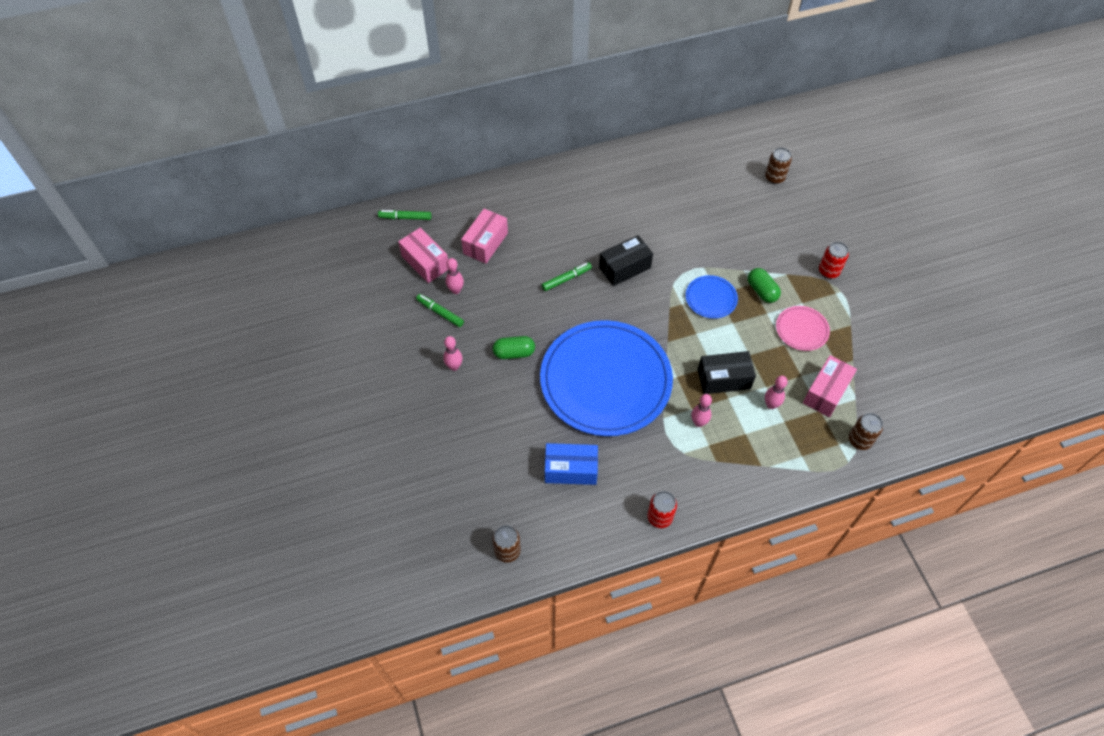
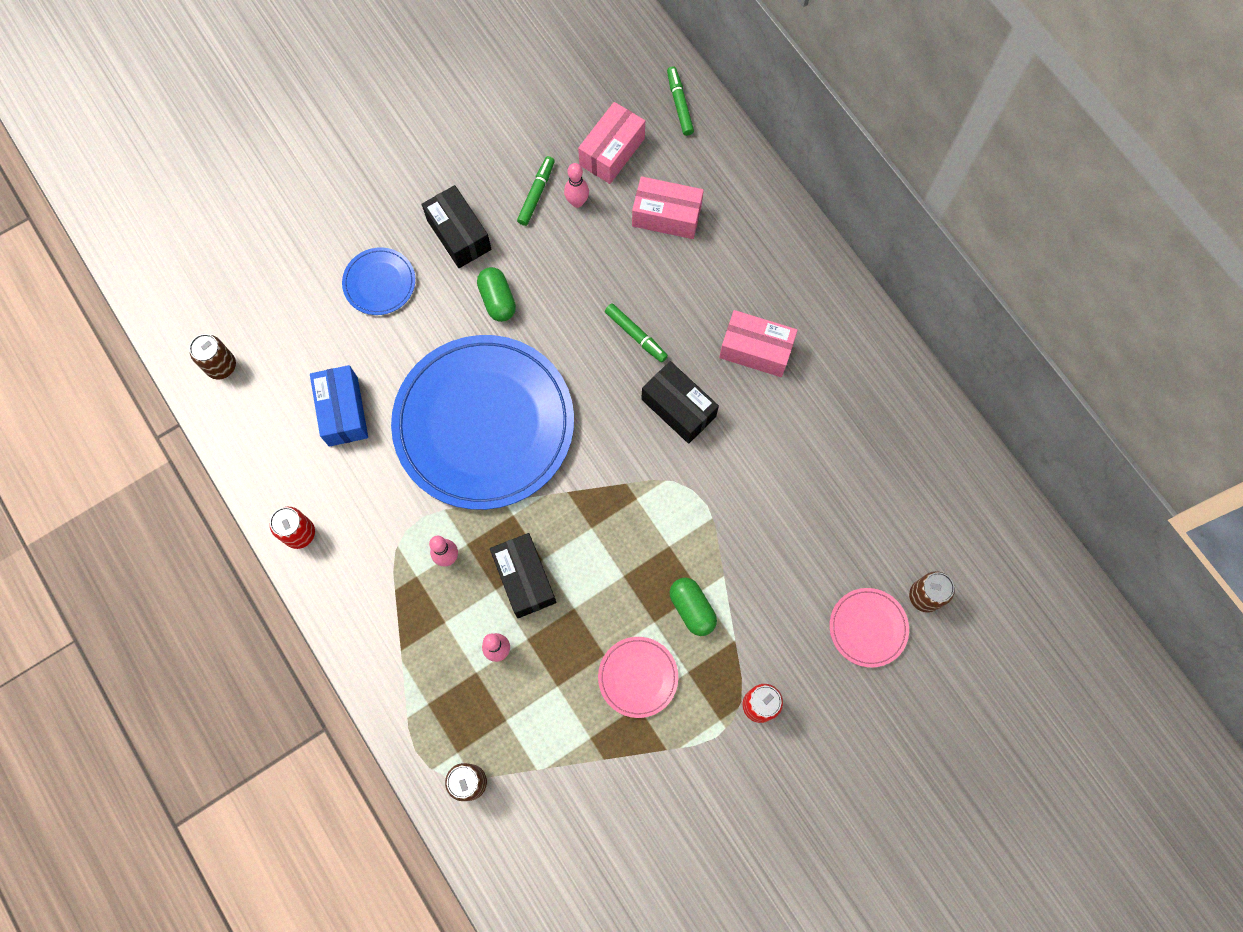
camera: 75 degrees right, 15 degrees up
(454, 366) = (459, 235): pink bowling pin -> black box
(711, 298) = (658, 538): blue plate -> blue plate (379, 283)
(761, 291) = (692, 609): green capsule -> green capsule turned 75 degrees counterclockwise
(789, 208) = (868, 628): none -> pink plate
(826, 392) = (538, 725): pink box -> pink box (755, 350)

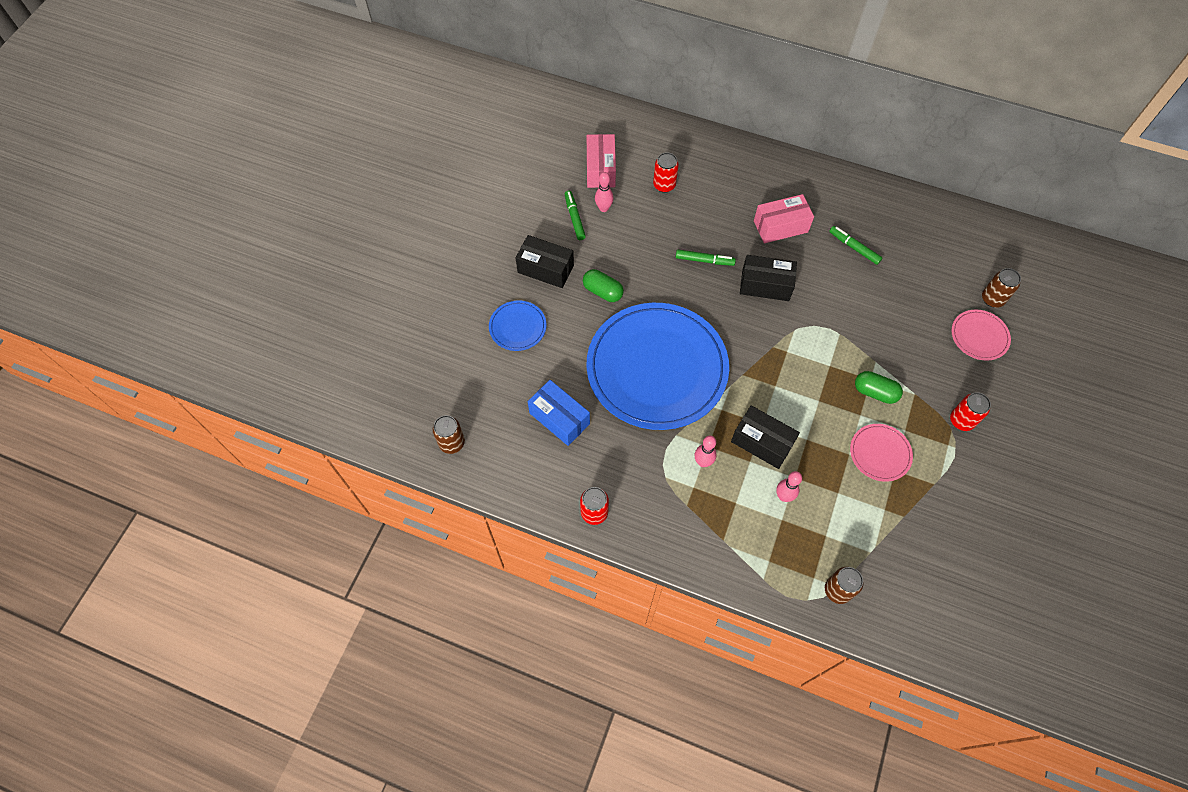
camera: 35 degrees left, 10 degrees down
(666, 216) = (664, 185): pink box -> red can
(679, 104) = (618, 122): green marker -> green marker (854, 248)

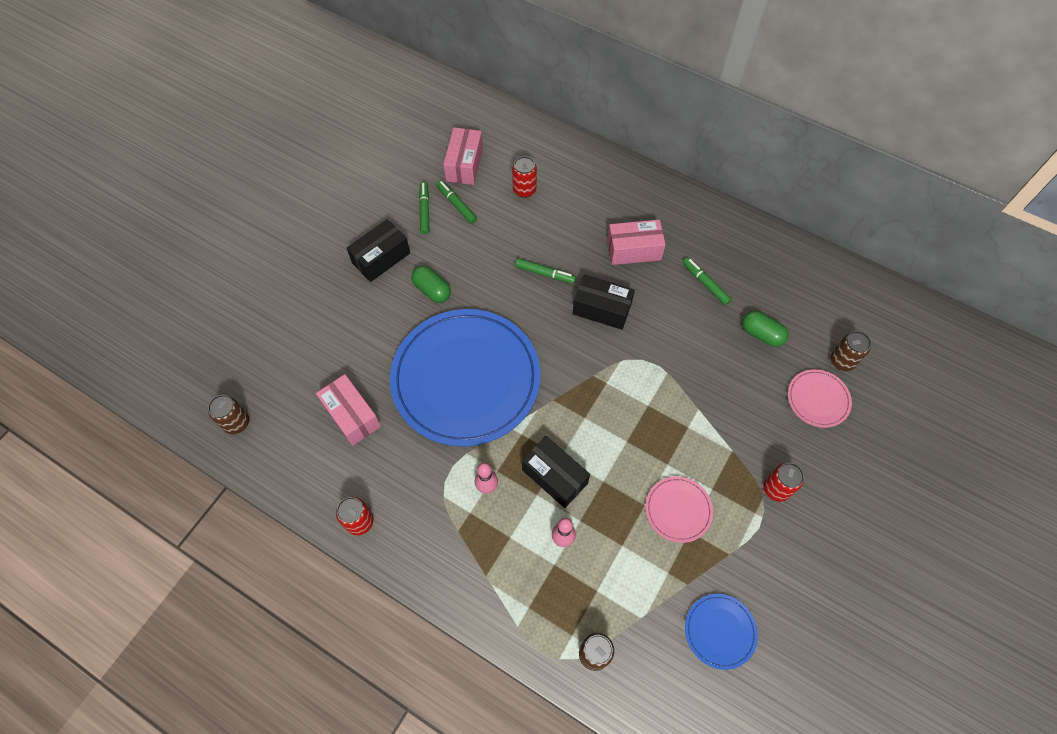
camera: 10 degrees right, 0 degrees up
(517, 327) = (336, 313): blue plate -> blue plate (720, 631)
(545, 269) = (381, 258): black box -> black box turned 75 degrees counterclockwise
(559, 418) = (352, 415): blue box -> pink box
(603, 208) = (456, 205): pink bowling pin -> green marker
(875, 392) = (689, 442): green capsule -> green capsule (761, 334)

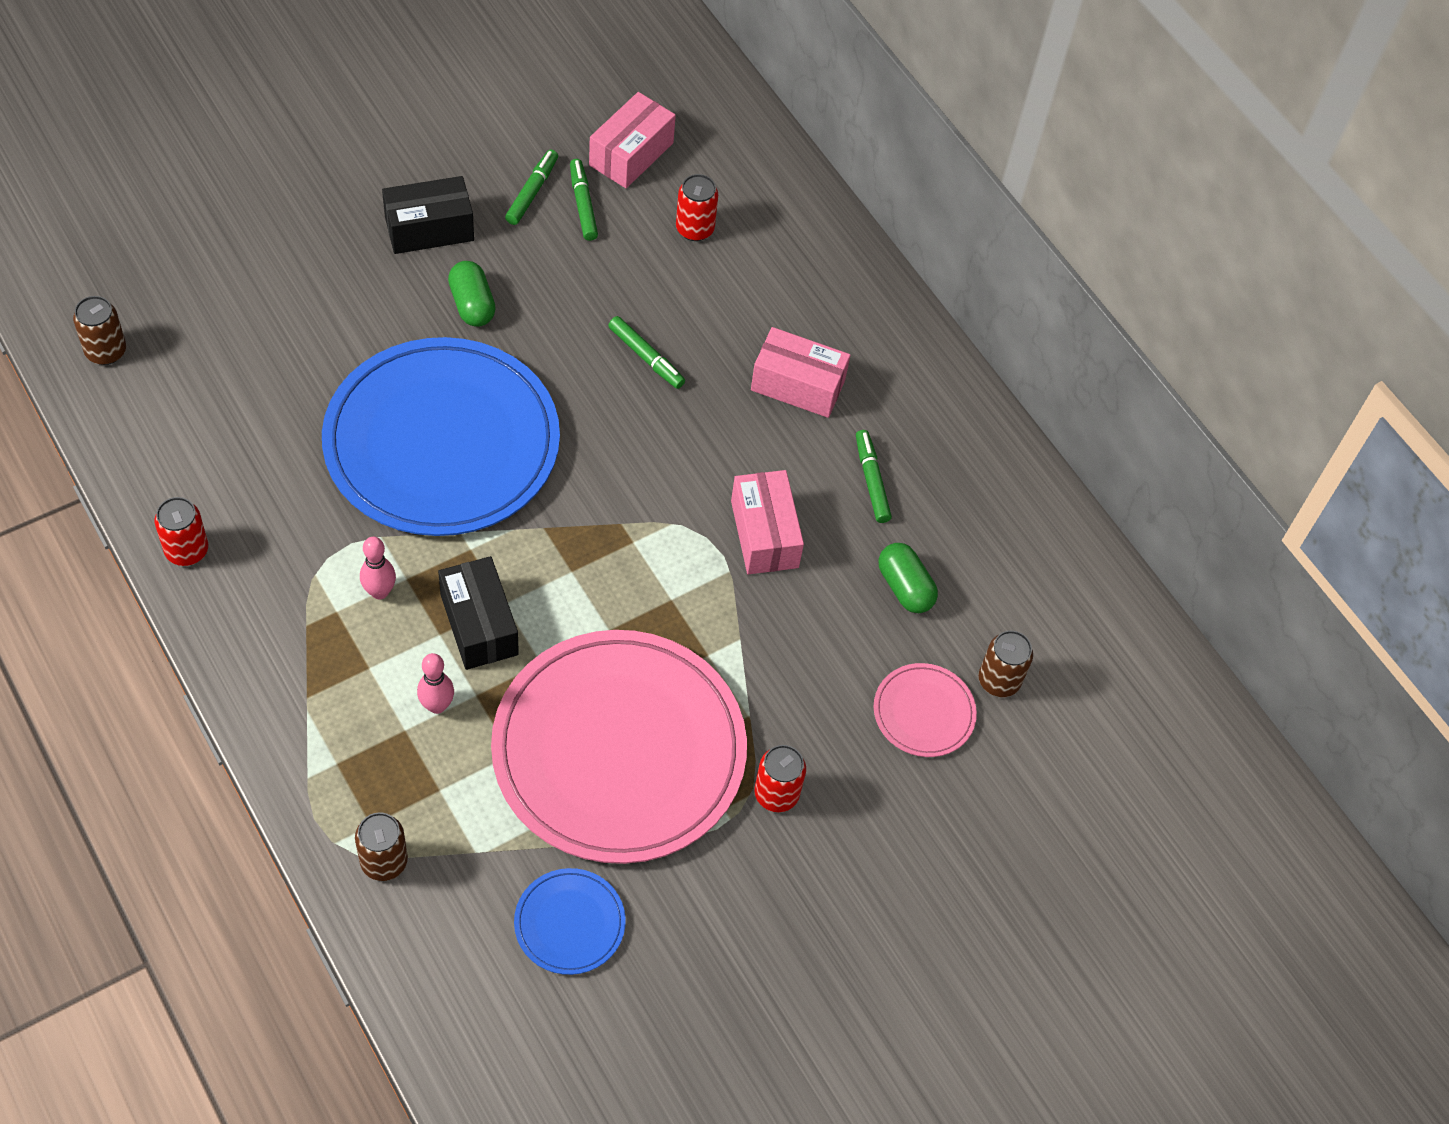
camera: 20 degrees right, 5 degrees down
(352, 415) = (259, 414): pink box -> pink box (764, 534)
(602, 309) = (694, 443): black box -> none
(678, 510) = (619, 750): pink plate -> pink plate, size x2.40

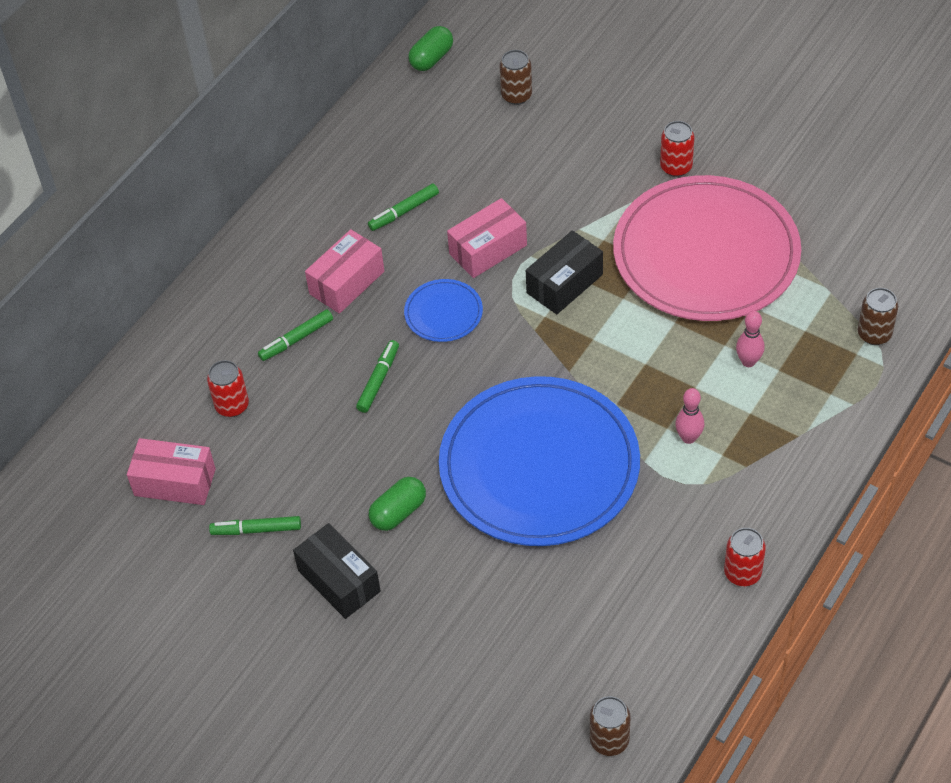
camera: 105 degrees left, 5 degrees down
(479, 624) = (671, 369): black box -> black box (564, 284)
(569, 923) = (837, 226): blue plate -> blue plate (443, 313)
(583, 205) = (250, 489): green marker -> green marker (297, 339)
(797, 385) = (347, 282): pink box -> pink box turned 45 degrees clockwise
(904, 587) = (479, 163): green capsule -> green capsule (431, 58)
(924, 712) = (566, 121): pink plate -> none

